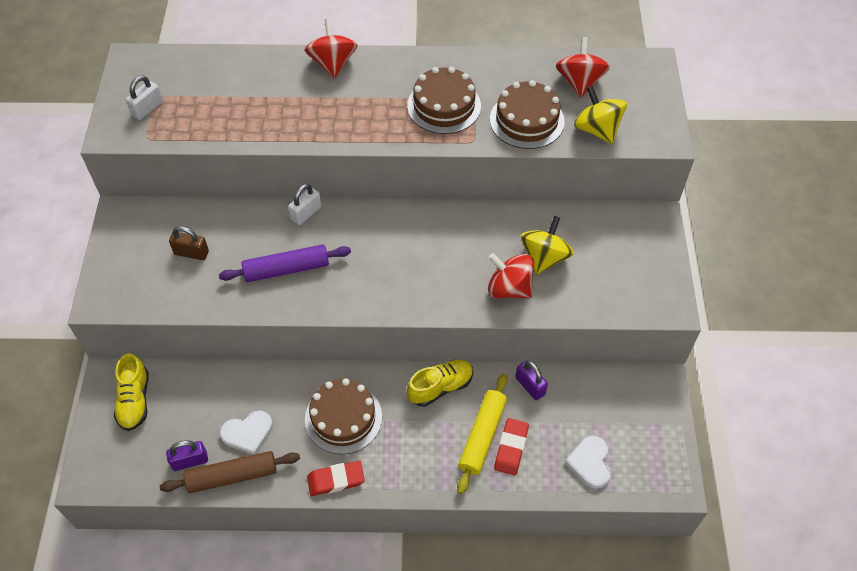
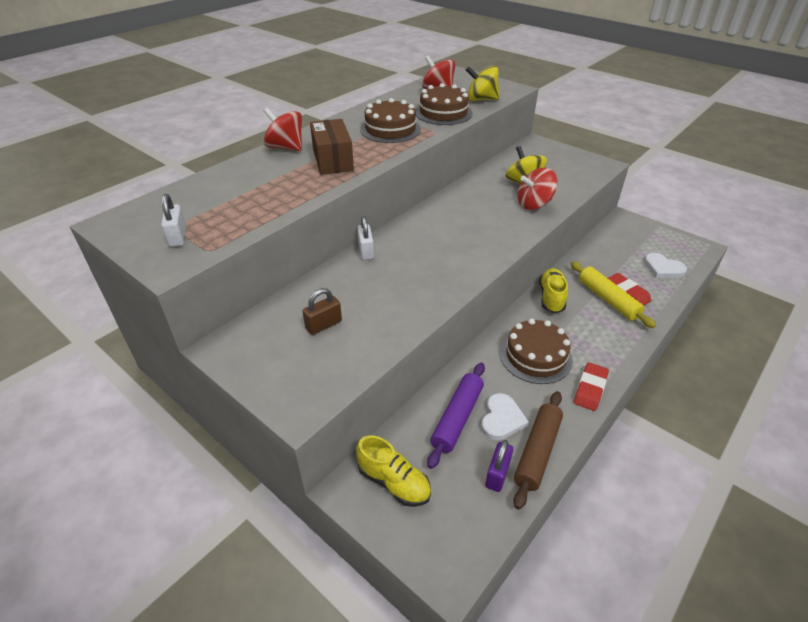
camera: 50 degrees left, 15 degrees down
(286, 269) = (406, 283): purple rolling pin -> purple rolling pin (457, 418)
(342, 109) = (333, 160): none -> brown box
(530, 386) = (584, 262): purple padlock -> none

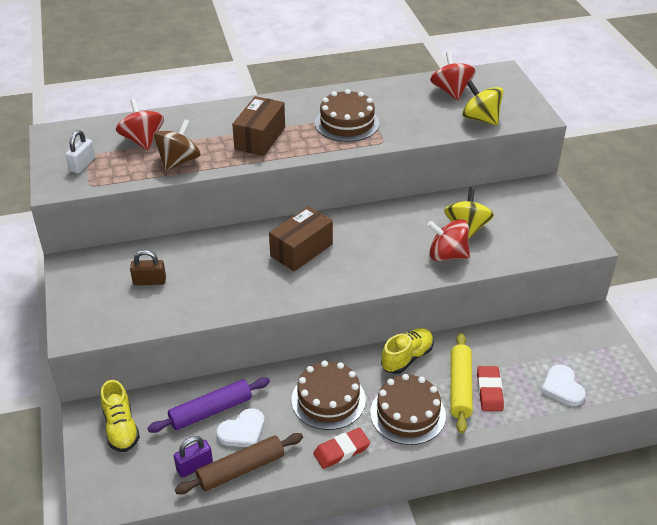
camera: 35 degrees right, 0 degrees up
(279, 200) = (178, 161): none -> brown spinning top
(286, 147) = (238, 109): red spinning top -> red spinning top (142, 140)
(366, 251) = (245, 234): white padlock -> none
(427, 244) = (301, 250): none -> brown box
(443, 113) = (420, 122): brown cake -> brown cake (407, 414)

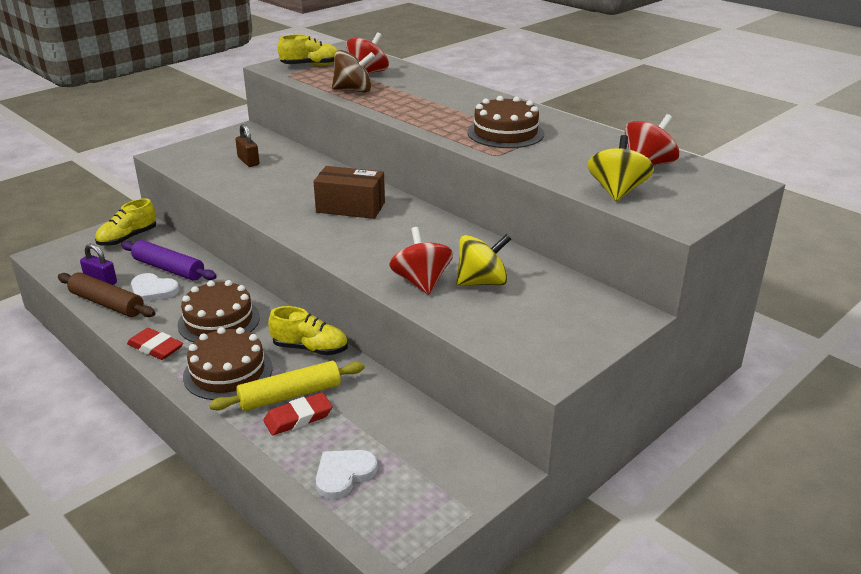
camera: 60 degrees right, 10 degrees down
(82, 164) = (311, 66): white padlock -> yellow shoe
(260, 138) = (428, 107): brown box -> none

